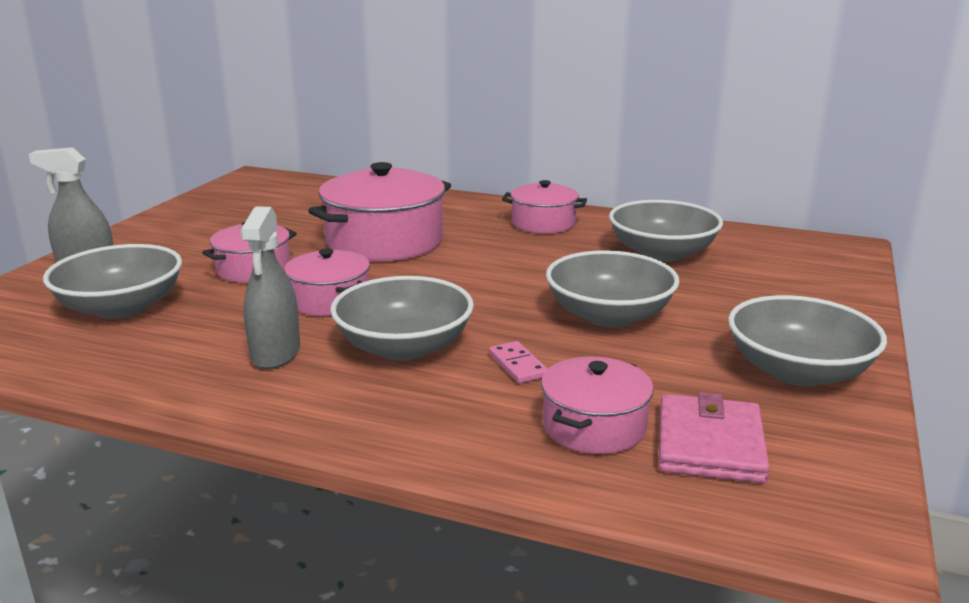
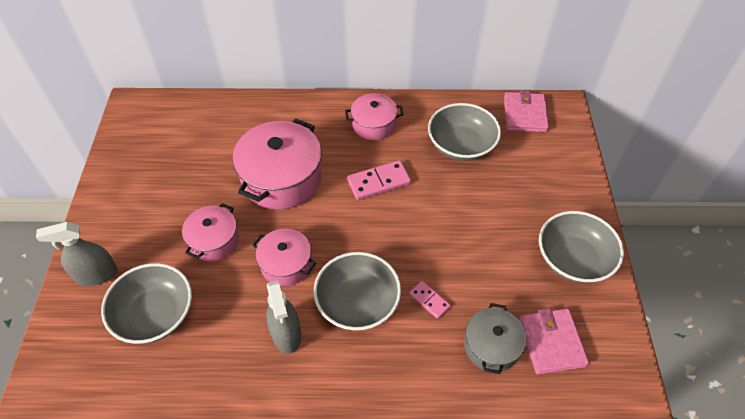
camera: 20 degrees left, 30 degrees up
(516, 262) = (379, 182): none -> pink domino
(594, 426) = (491, 346): pink pot -> grey pot
(609, 315) = (458, 231): grey bowl -> none
(778, 244) = (524, 114): none -> pink wallet

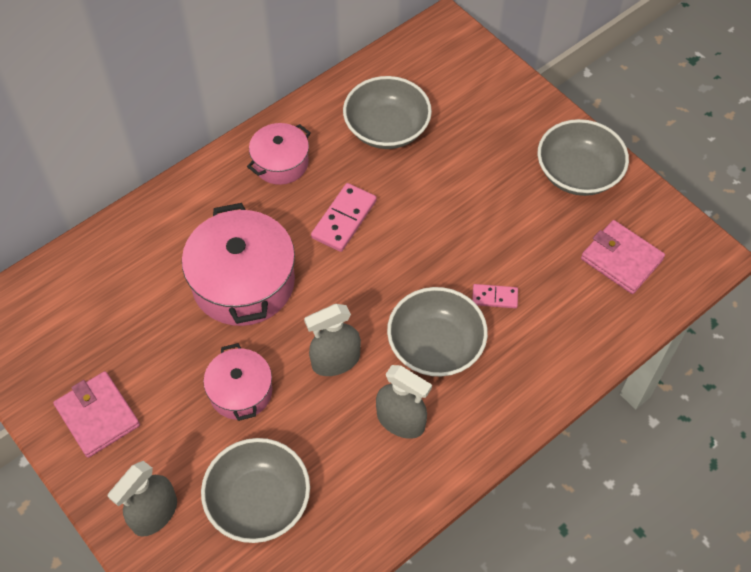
camera: 40 degrees left, 5 degrees up
(286, 264) = (335, 361): pink pot -> grey spray bottle
(491, 346) = (579, 298): grey pot -> none
(524, 114) = (417, 57): pink wallet -> pink wallet (97, 416)

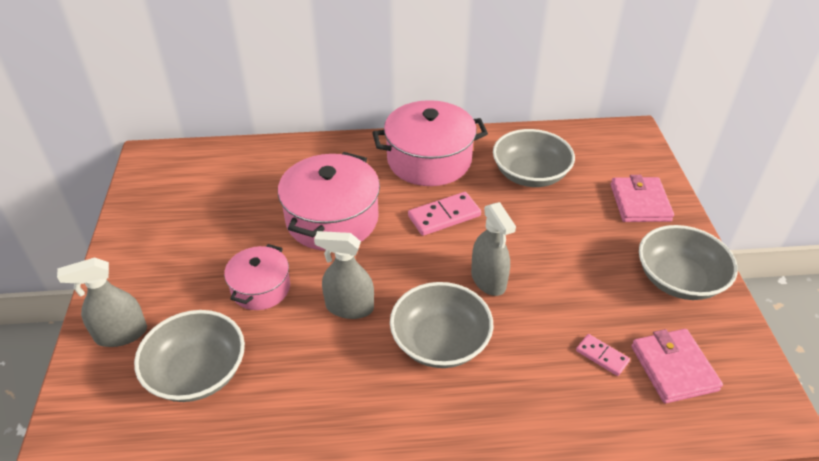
camera: 35 degrees right, 15 degrees down
(97, 416) = (154, 248): pink wallet -> pink wallet (640, 202)
(280, 163) = (429, 160): pink pot -> pink pot, size x1.73
(400, 421) = (360, 382): grey spray bottle -> grey spray bottle (488, 280)
(494, 297) = (523, 334): pink domino -> pink domino (602, 356)

